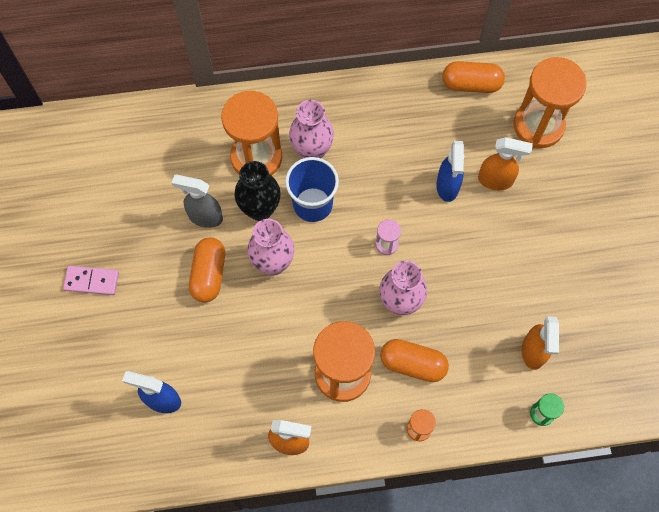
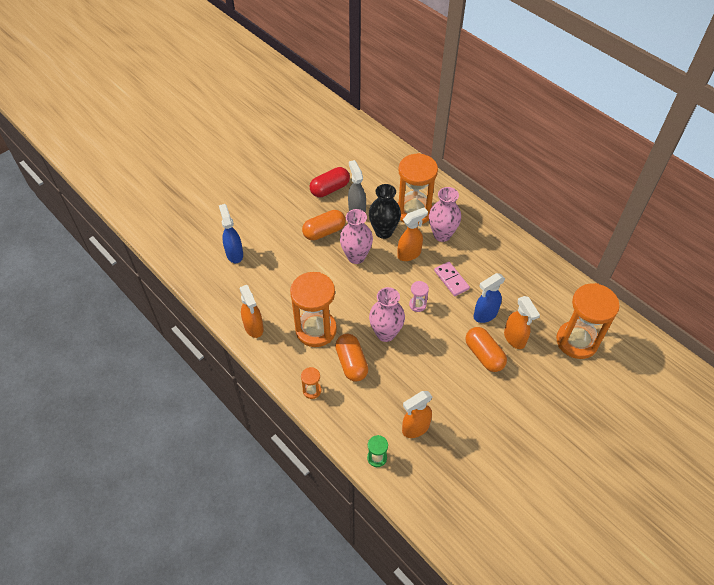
camera: 55 degrees right, 15 degrees down
(92, 281) = (278, 185): pink domino -> pink domino (451, 280)
(147, 225) = (330, 189): none -> red capsule
(313, 204) = (409, 254): blue cup -> orange spray bottle
(471, 84) = (567, 288): orange capsule -> orange capsule (484, 355)

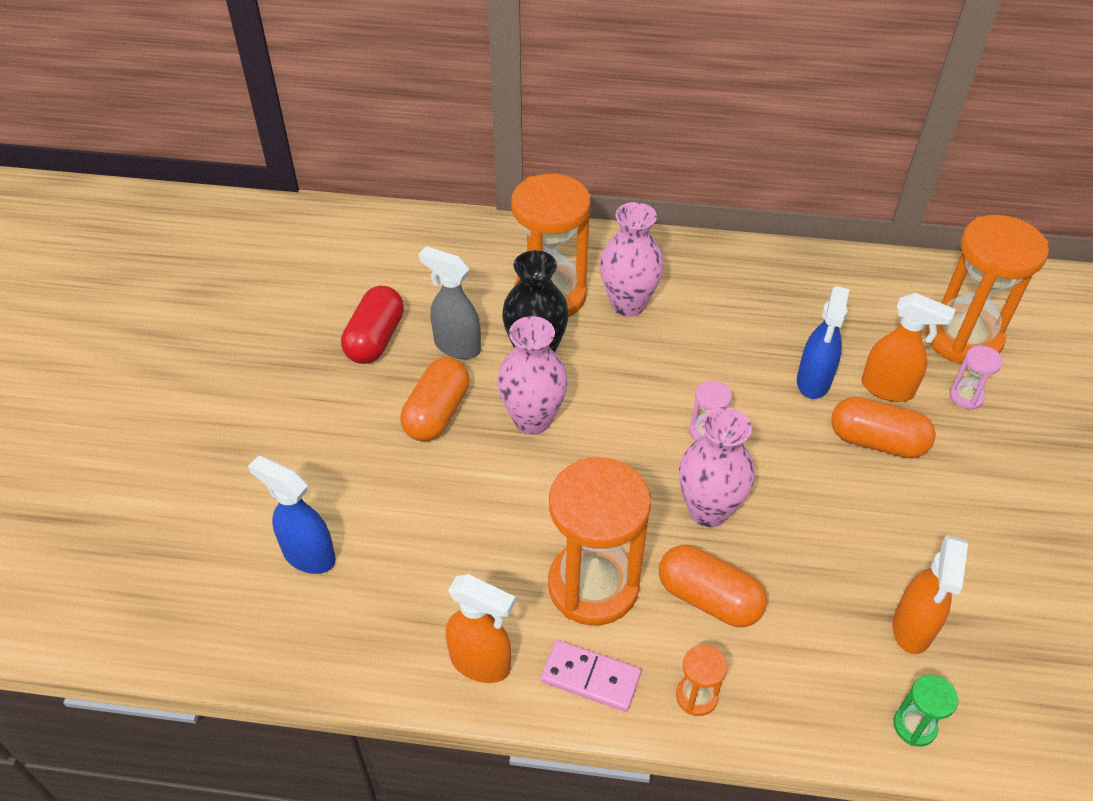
camera: 40 degrees left, 5 degrees down
(409, 254) = (611, 363): orange spray bottle -> none
(451, 280) = (713, 362): pink domino -> pink domino (590, 678)
(547, 365) = (966, 396): none -> pink hourglass

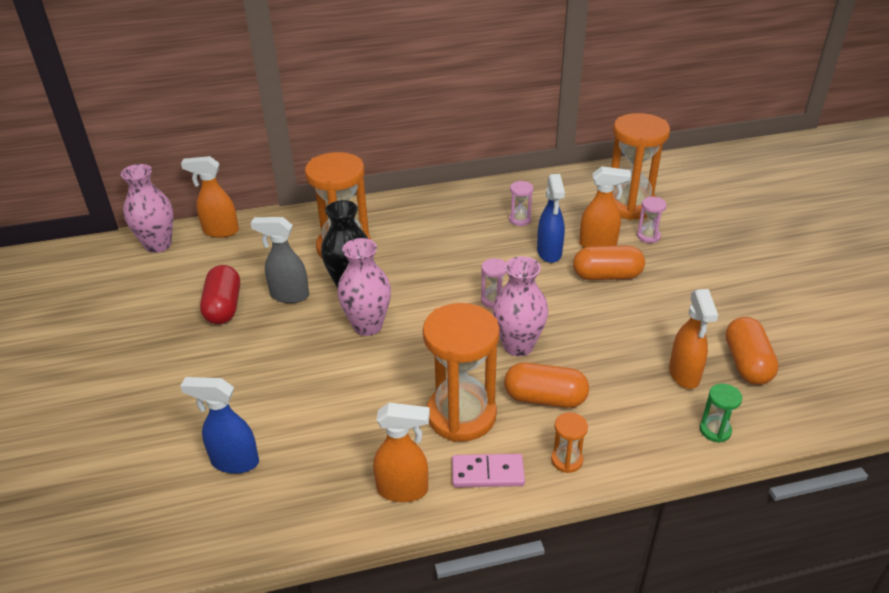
camera: 20 degrees left, 10 degrees down
(412, 228) = (220, 231): none -> orange spray bottle
(437, 413) = (294, 341): orange capsule -> orange capsule (747, 363)
(628, 304) = (402, 239): pink vase -> pink vase (158, 245)
(796, 318) = (520, 219): none -> pink hourglass

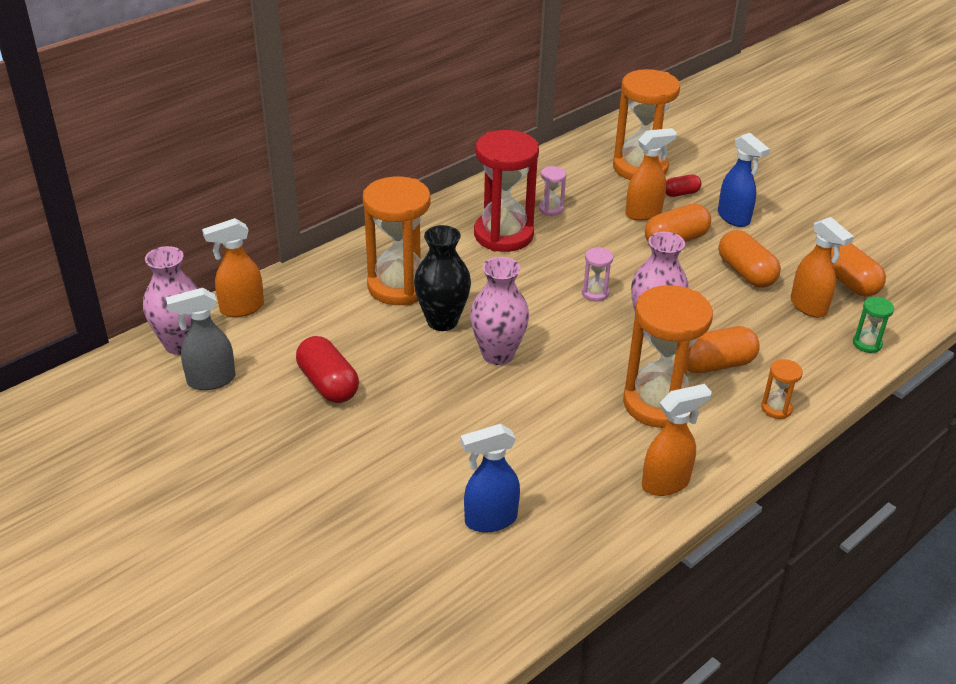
camera: 30 degrees left, 0 degrees up
(289, 295) = (388, 351): grey spray bottle -> grey spray bottle (210, 380)
(461, 230) = (503, 235): none -> red hourglass
(487, 473) = (723, 443): pink domino -> none
(549, 253) = (606, 234): blue spray bottle -> blue spray bottle (734, 218)
(648, 236) = (681, 193): pink hourglass -> red capsule
(648, 324) = (745, 273): none -> orange capsule

